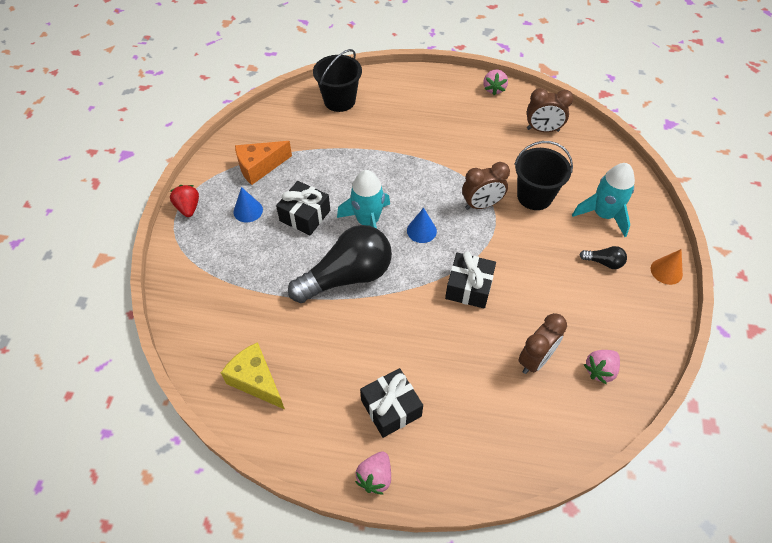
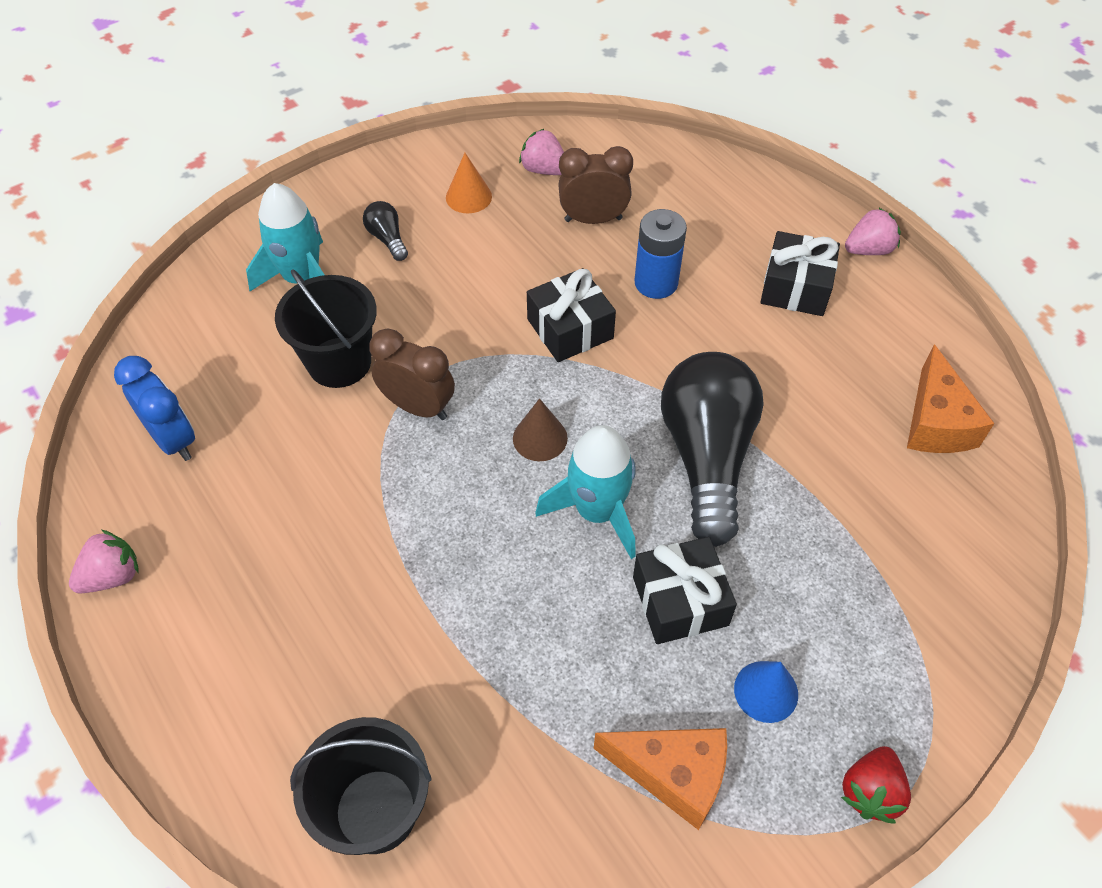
camera: 135 degrees left, 0 degrees up
(256, 381) = (936, 422): yellow cheese -> orange cheese
(347, 276) = (706, 457): black light bulb -> black light bulb turned 75 degrees clockwise
(421, 230) = (540, 438): blue cone -> brown cone
(461, 347) = (656, 283): none -> blue battery
(543, 130) = (173, 439): brown clock -> blue clock
(600, 370) = (544, 170): pink strawberry -> pink strawberry turned 150 degrees counterclockwise
(666, 271) = (342, 185): orange cone -> orange cone (468, 197)

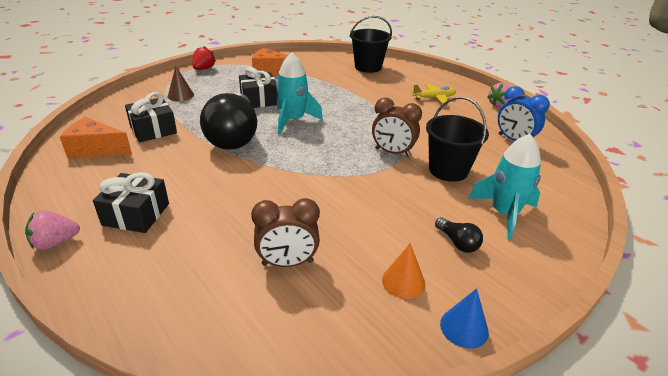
camera: 175 degrees right, 20 degrees down
(254, 610) = (434, 98): none -> yellow plane
(540, 438) = (322, 142): brown cone -> brown cone (180, 95)
(544, 170) = (336, 313): pink strawberry -> none
(570, 329) = (307, 188): black gift -> black gift (153, 130)
(656, 283) = (242, 215): blue battery -> none
(766, 691) = (231, 83): blue cone -> blue cone (464, 327)
(936, 422) = (96, 149): orange cheese -> orange cheese turned 75 degrees counterclockwise

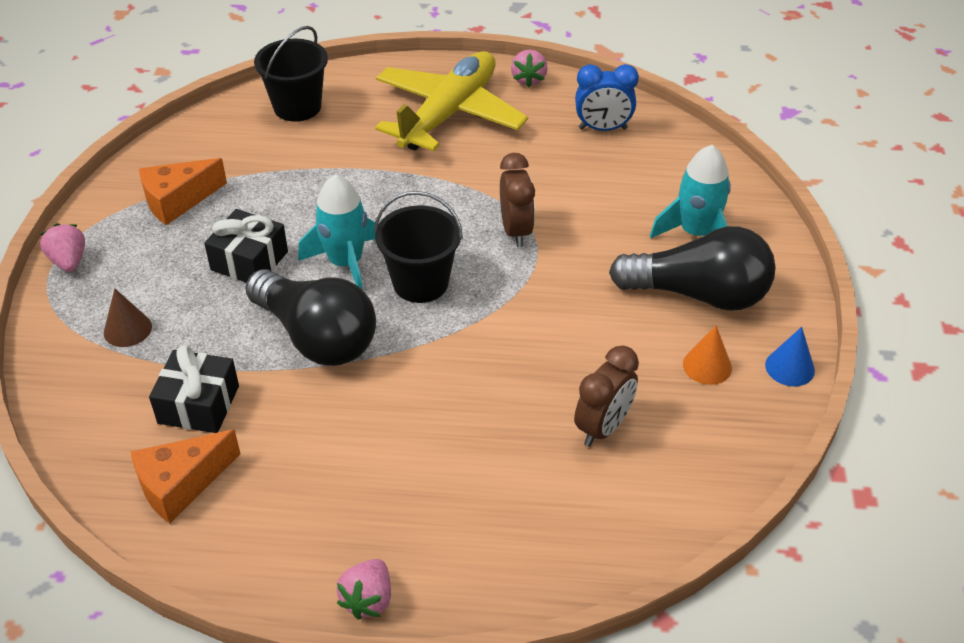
camera: 45 degrees left, 10 degrees up
(136, 214) = (389, 506): black gift -> none
(204, 69) = (69, 261): red strawberry -> pink strawberry
(392, 152) = (516, 231): brown clock -> brown clock turned 75 degrees counterclockwise
(434, 98) = (449, 113): yellow plane -> yellow plane, size x2.31
(448, 170) = (594, 215): black bucket -> black bucket (420, 283)
(457, 243) = (699, 294): black light bulb -> black light bulb, size x2.43

